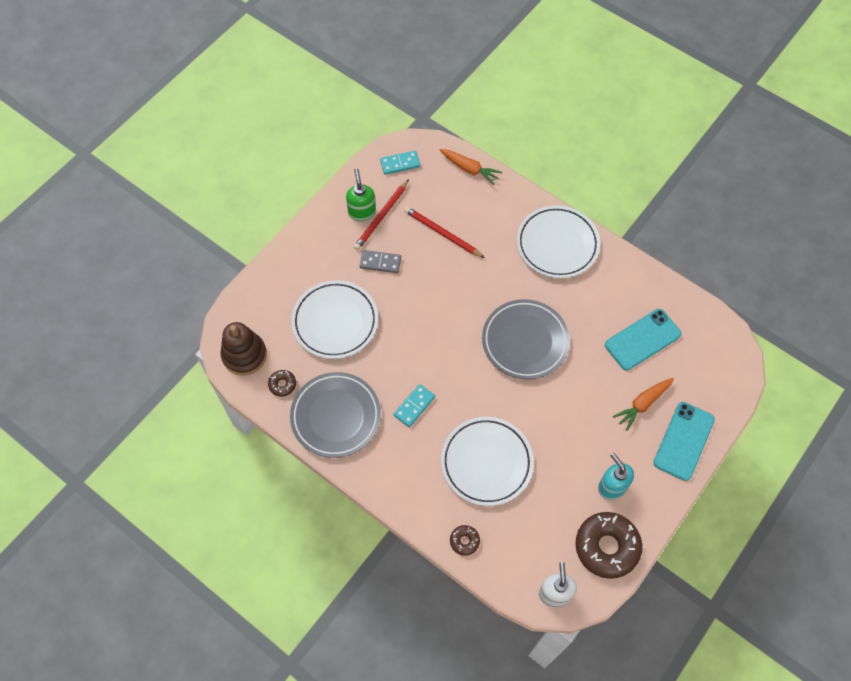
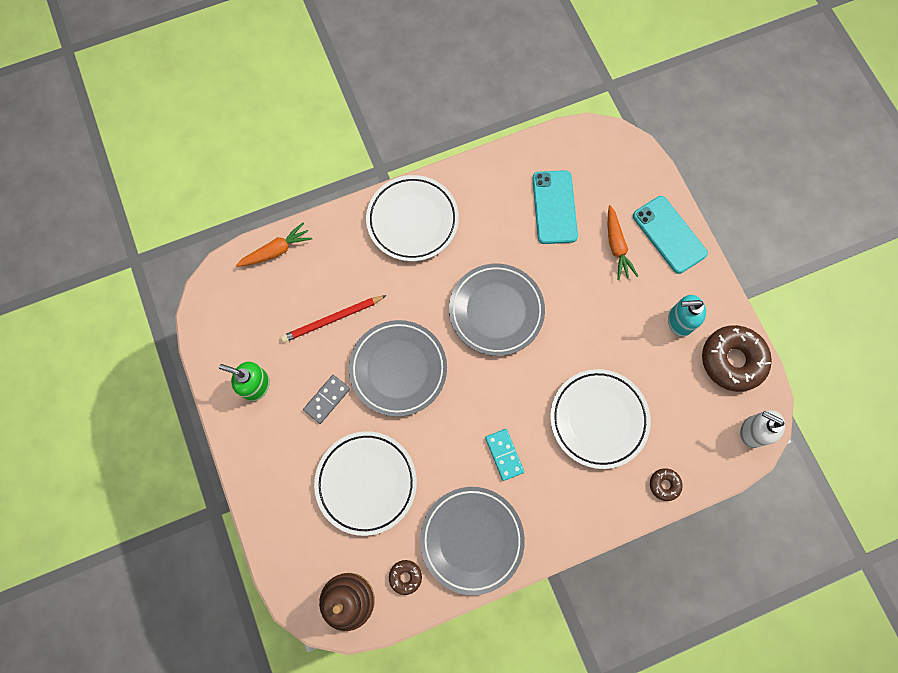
camera: 60 degrees left, 10 degrees up
(381, 217) = (274, 368): red pencil -> none
(400, 164) = (224, 314): turquoise domino -> none
(433, 297) = (398, 369): none -> grey plate

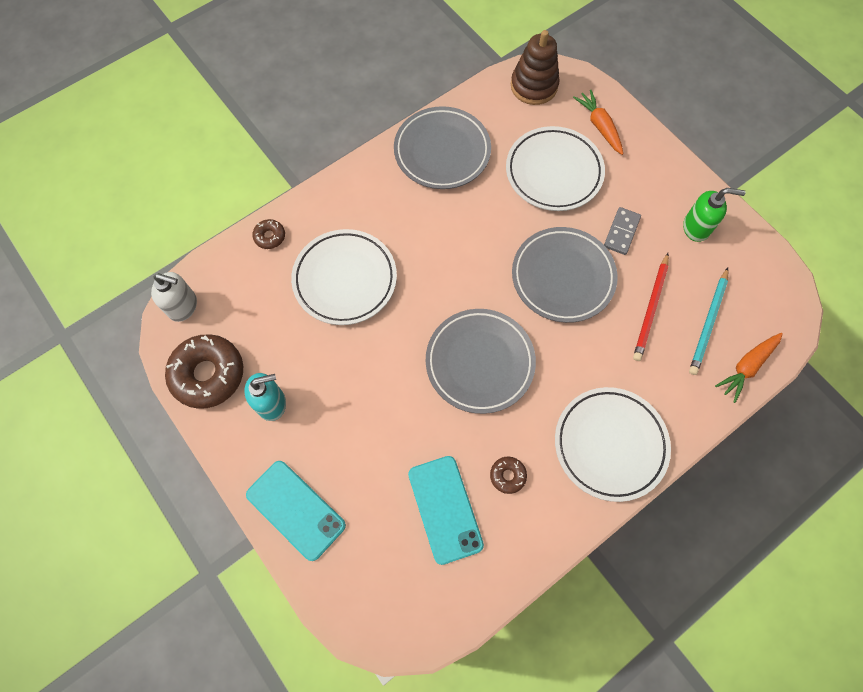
camera: 165 degrees right, 5 degrees down
(289, 294) = (708, 323): none -> turquoise pencil
(332, 319) = (651, 309): red pencil -> red pencil turned 150 degrees clockwise
(405, 577) = (491, 112): brown donut -> brown donut (507, 475)
(504, 454) = (431, 225): turquoise domino -> none
(616, 246) = (358, 476): orange carrot -> orange carrot (599, 126)

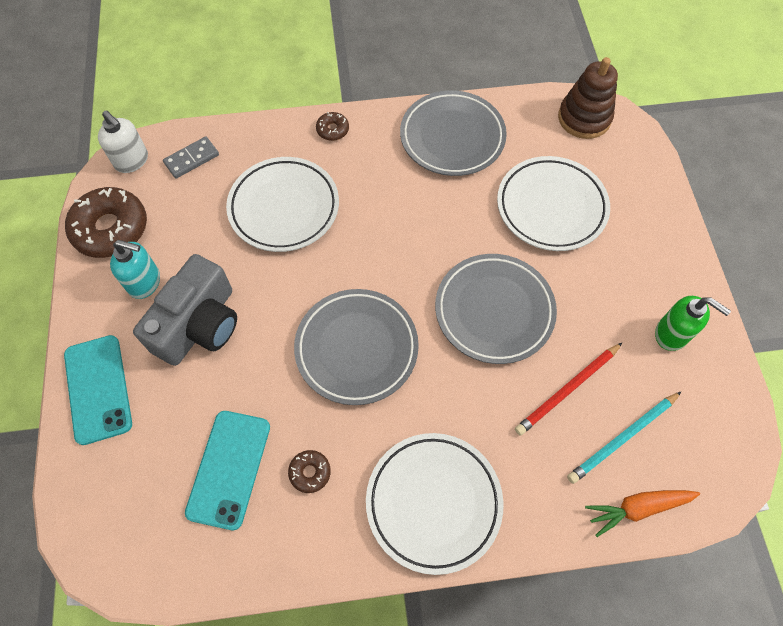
camera: 30 degrees right, 5 degrees down
(270, 236) = (245, 138): brown donut -> brown donut (332, 130)
(342, 412) = (199, 324): none -> grey camera
(599, 126) = (628, 185): orange carrot -> none
(621, 232) = (585, 298): grey domino -> grey domino (192, 159)

